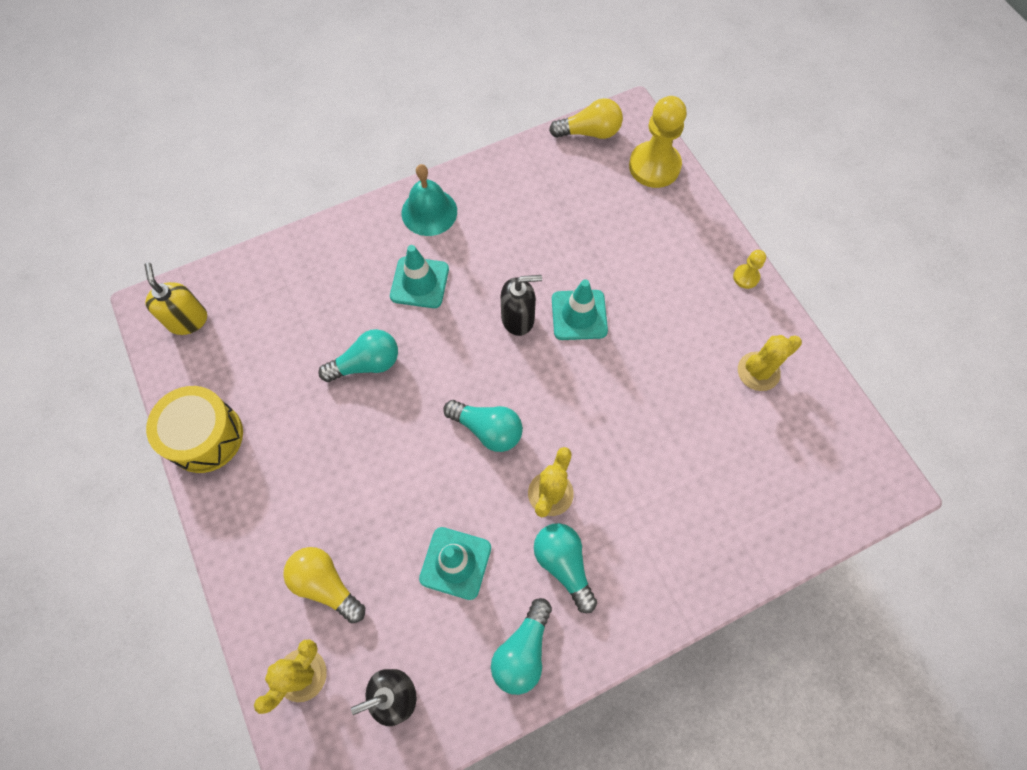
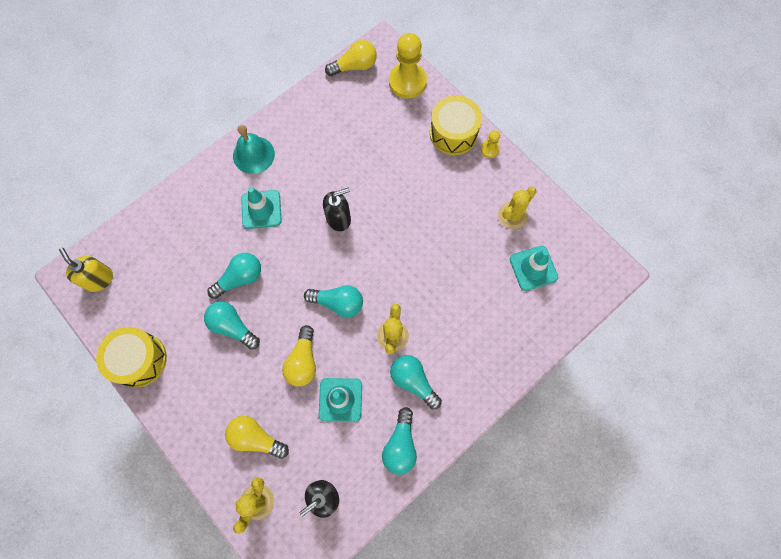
camera: 15 degrees left, 5 degrees up
(338, 425) = (232, 327): none -> turquoise light bulb
(419, 496) = (303, 361): none -> yellow light bulb
(579, 315) = (381, 205): turquoise traffic cone -> turquoise traffic cone (533, 268)
(700, 245) = (453, 133): none -> yellow drum

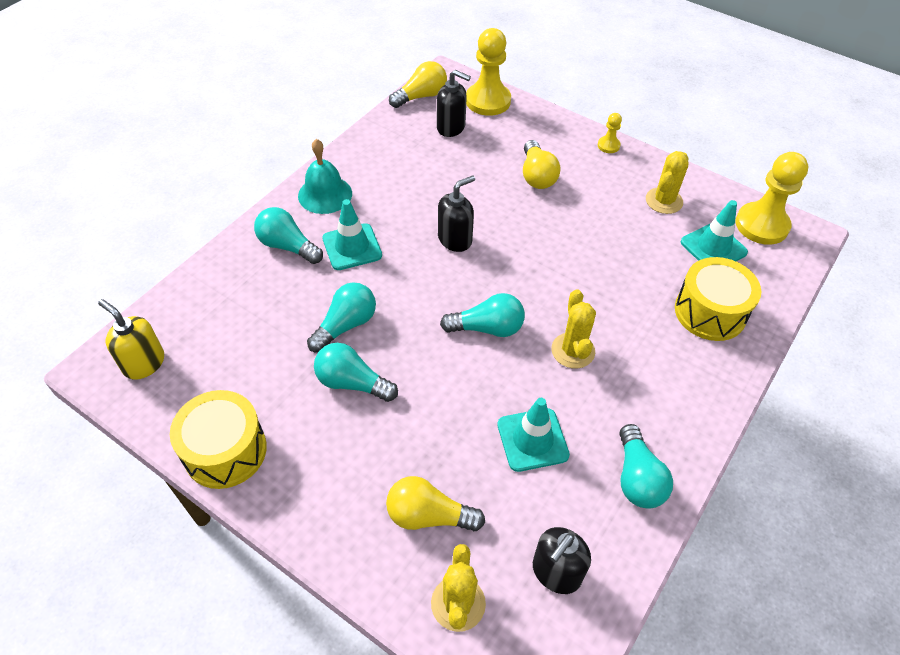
camera: 15 degrees left, 20 degrees down
(303, 361) = (464, 404): yellow light bulb -> yellow light bulb (537, 176)
(369, 105) = (451, 127): none -> black soap dispenser
(413, 381) = (621, 397): turquoise light bulb -> turquoise light bulb (288, 246)
(453, 133) = (560, 137): yellow drum -> yellow drum (710, 312)
(581, 255) = (761, 225): none -> yellow pawn

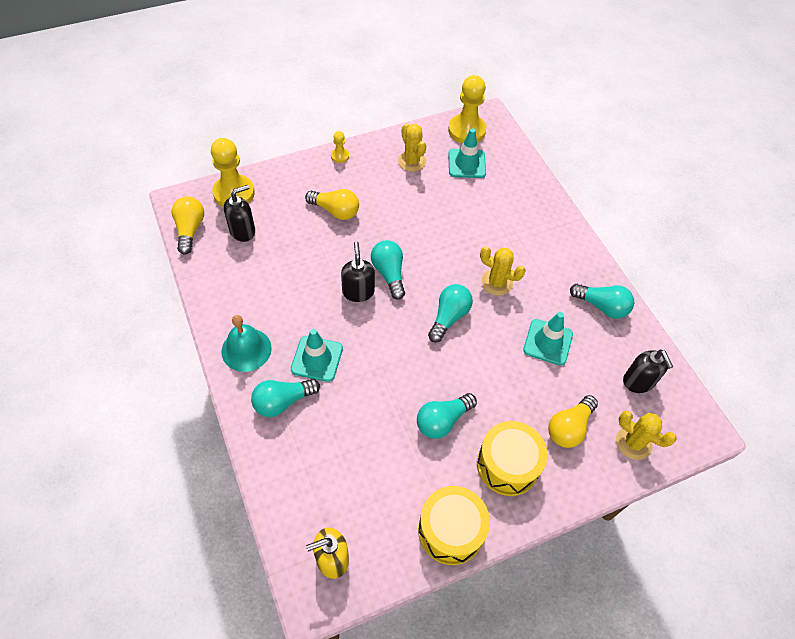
camera: 60 degrees left, 5 degrees up
(346, 325) = (389, 400): turquoise light bulb -> turquoise light bulb (389, 274)
(710, 312) = (513, 198): yellow drum -> yellow drum (507, 465)

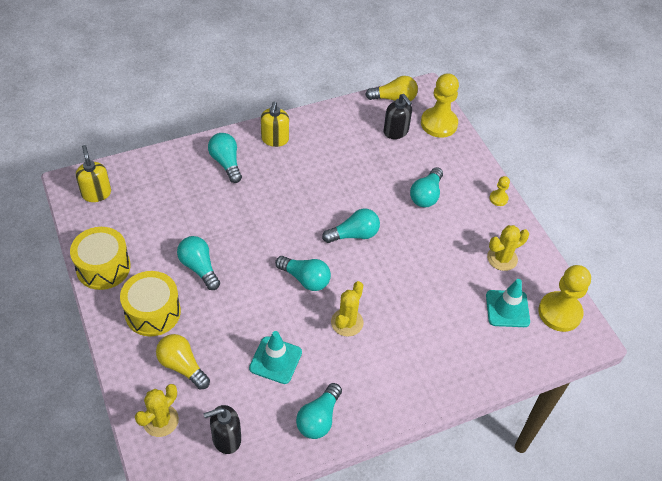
camera: 90 degrees right, 5 degrees down
(246, 349) = (275, 139): turquoise bell -> yellow soap dispenser
(317, 359) = (264, 183): turquoise traffic cone -> none
(335, 211) = (426, 195): yellow light bulb -> turquoise light bulb
(358, 291) = (333, 211): black soap dispenser -> none

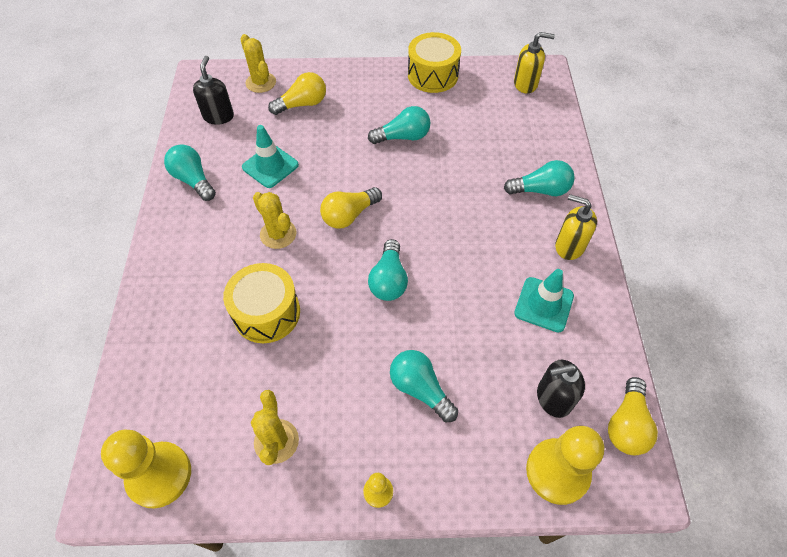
camera: 115 degrees right, 5 degrees up
(152, 312) = (368, 97): yellow drum -> yellow drum (266, 313)
(305, 279) = (349, 215): turquoise light bulb -> yellow light bulb
(507, 309) = (202, 408): turquoise traffic cone -> turquoise traffic cone (544, 304)

